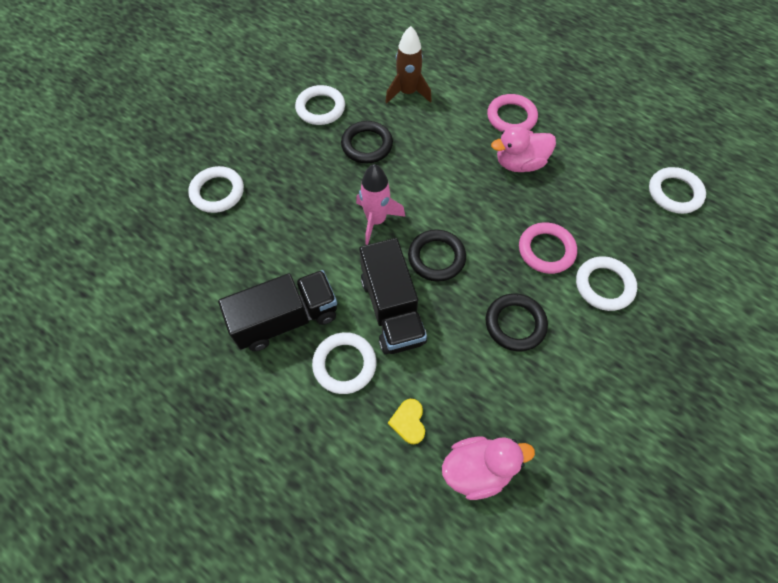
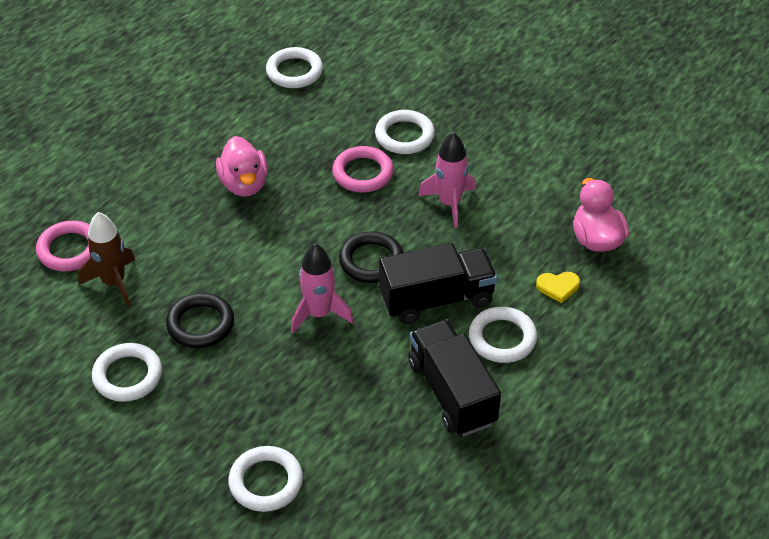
camera: 90 degrees left, 15 degrees down
(511, 117) = (172, 186): pink ring -> pink ring (69, 249)
(515, 324) = (449, 203): black ring -> pink rocket

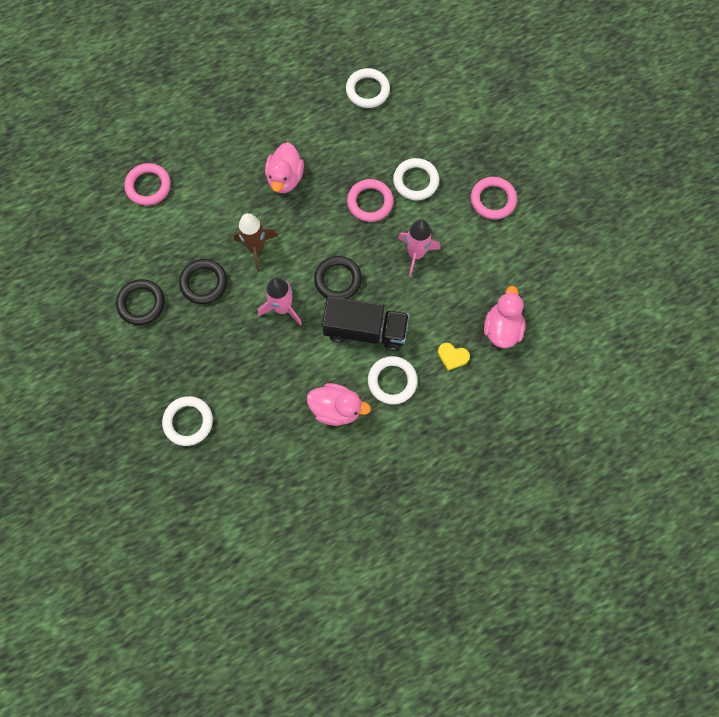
camera: 25 degrees right, 25 degrees up
(114, 282) = (164, 225): brown rocket -> brown rocket (256, 248)
(127, 376) = (141, 303): white ring -> black ring
(452, 393) = (336, 409): black truck -> pink duck
(505, 124) = (493, 200): none -> pink ring

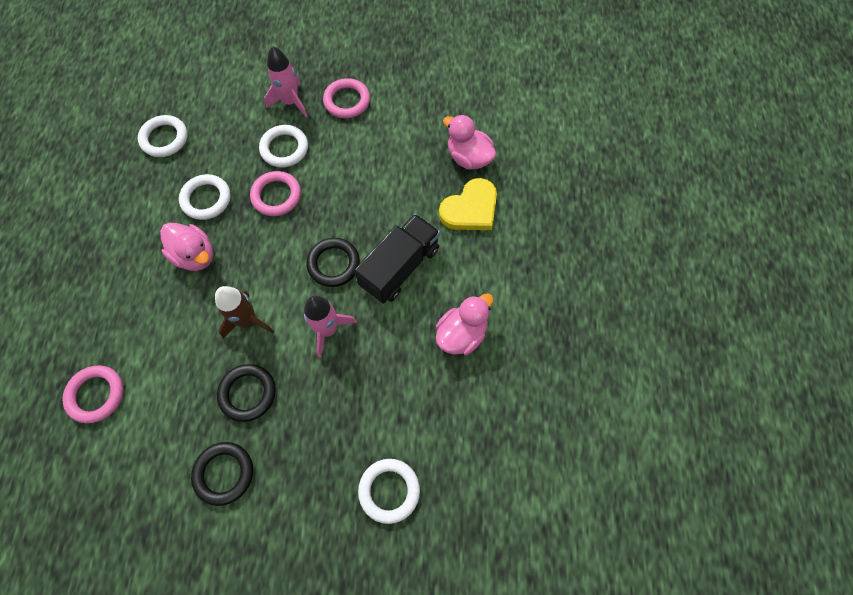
camera: 60 degrees left, 5 degrees down
(392, 381) = (463, 270): white ring -> white ring (206, 199)
(416, 254) = (354, 185): pink rocket -> pink rocket (290, 102)
(452, 356) = (470, 209): yellow heart -> yellow heart, size x1.93

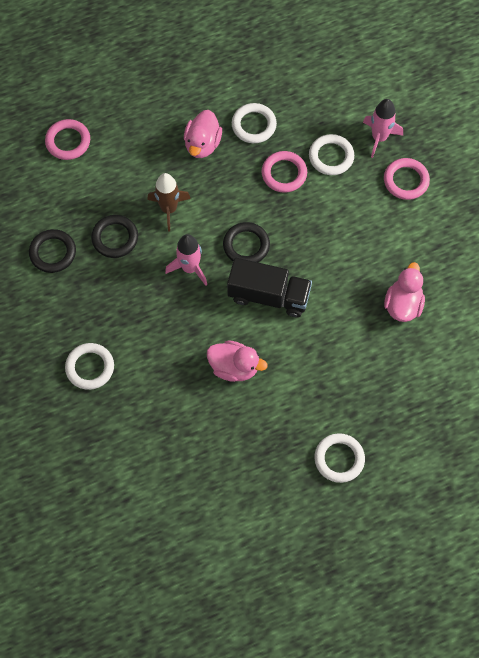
camera: 65 degrees right, 0 degrees up
(164, 138) = (291, 65): white ring -> white ring (339, 459)
(470, 209) = (352, 327): yellow heart -> none

